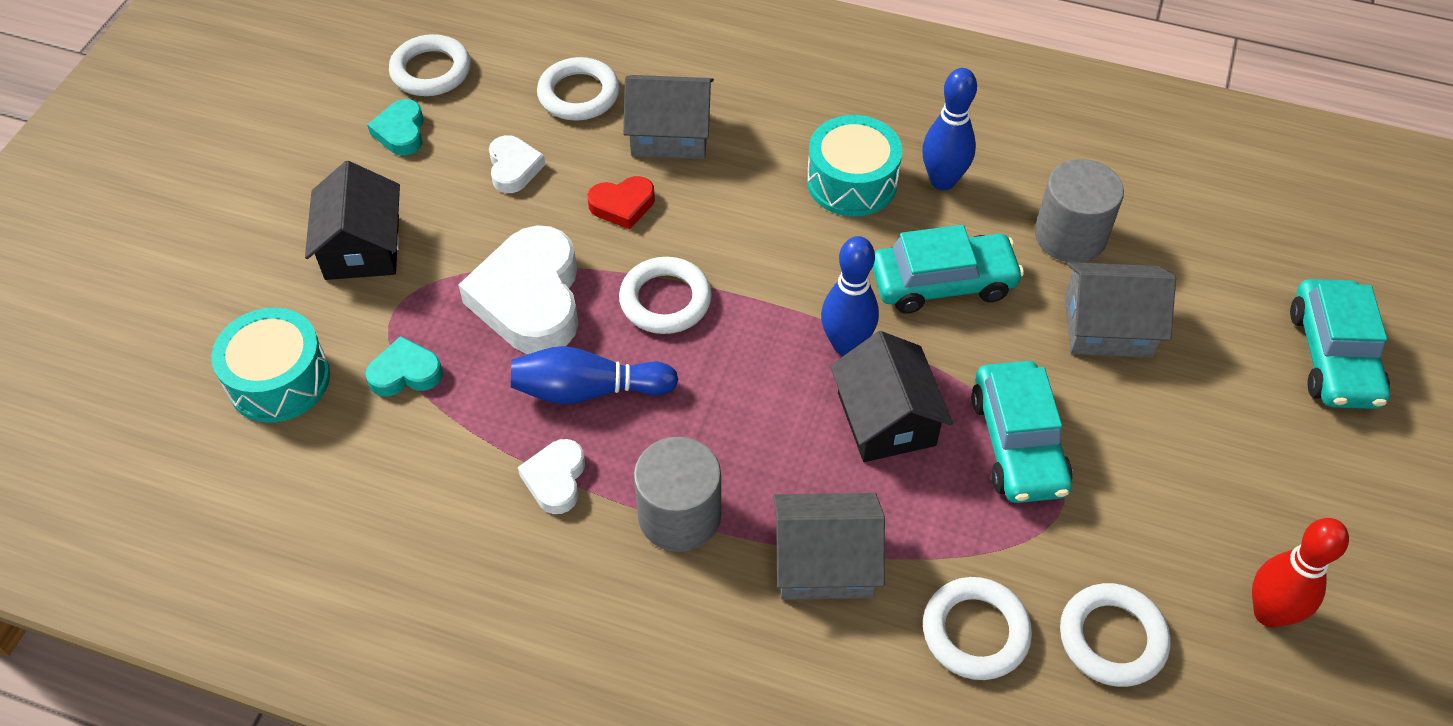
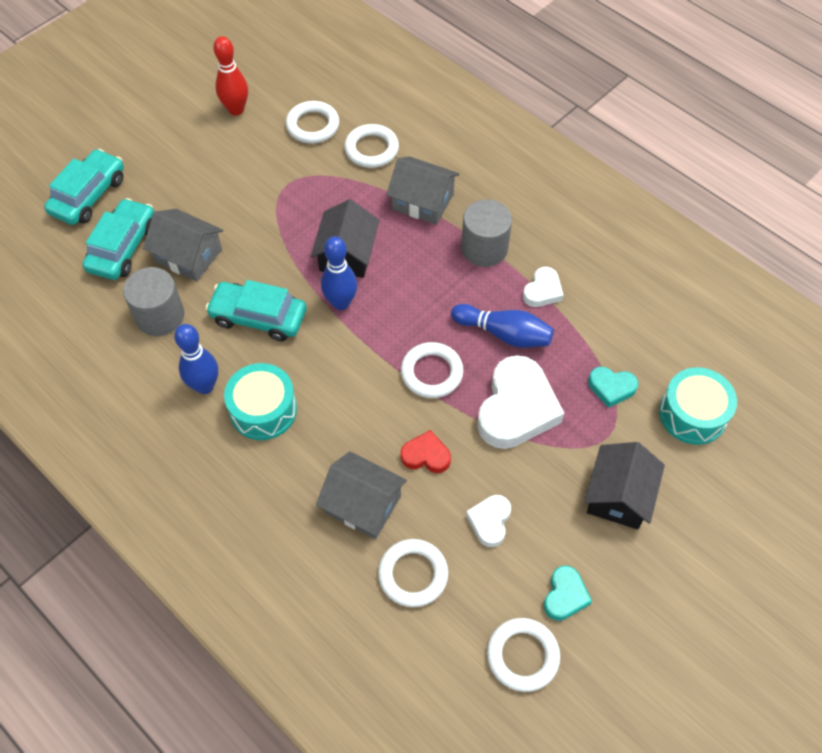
camera: 155 degrees left, 5 degrees up
(1018, 443) = (287, 217): turquoise car -> turquoise car (123, 247)

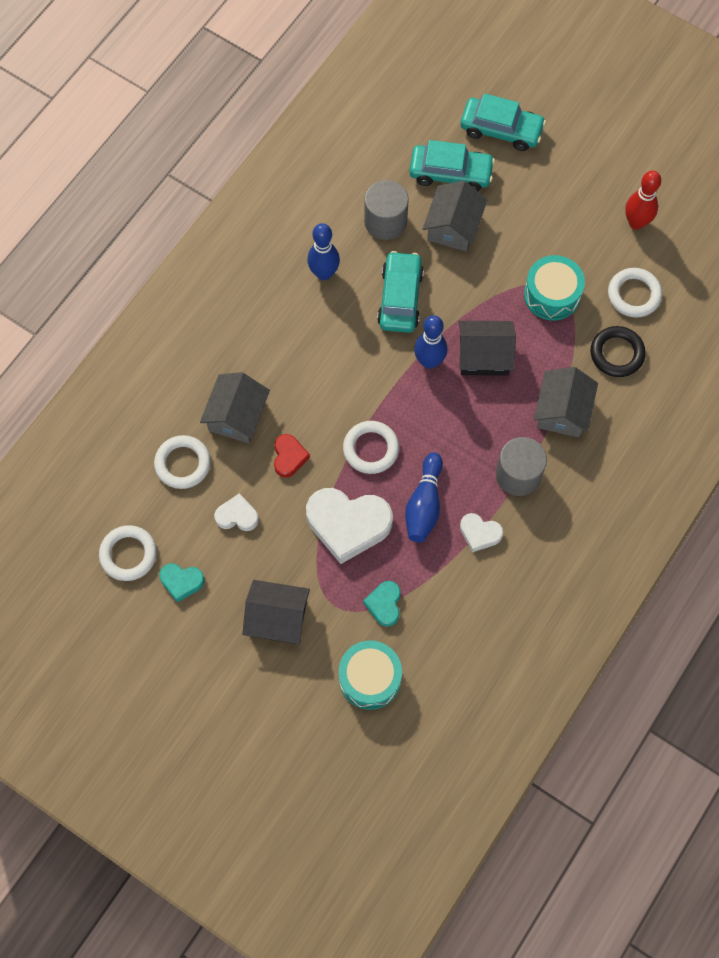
camera: 80 degrees right, 10 degrees up
(263, 410) = (309, 323): turquoise drum -> turquoise drum (552, 295)
(371, 149) = (617, 353): white ring -> black ring

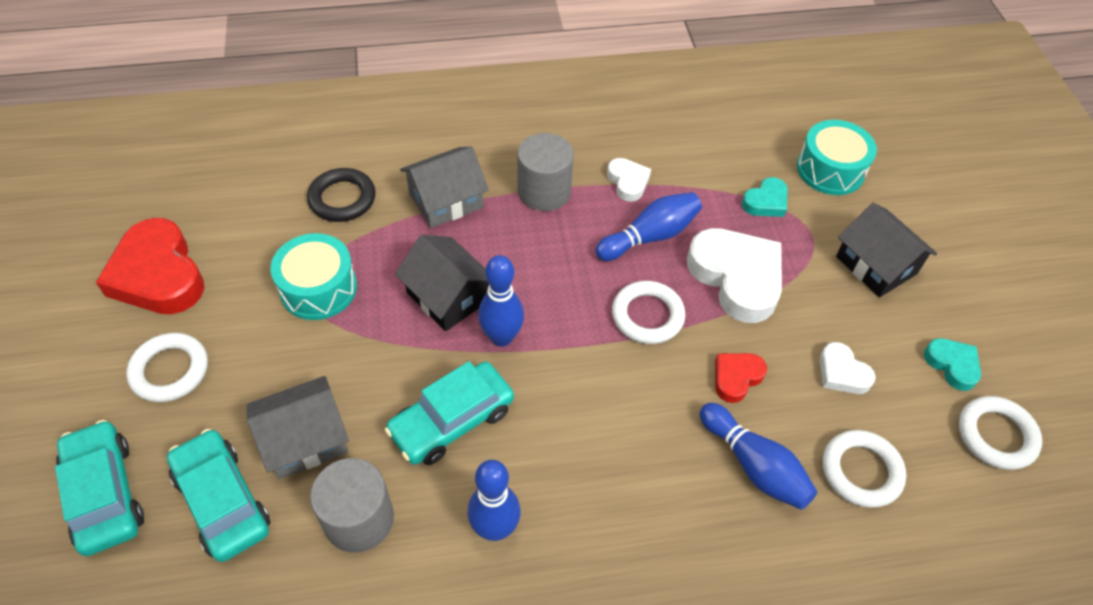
camera: 135 degrees left, 15 degrees down
(237, 416) = (754, 465): grey house -> blue bowling pin
(634, 295) = (258, 225): white ring -> white ring (170, 370)
(636, 222) = (158, 275): red bowling pin -> red heart

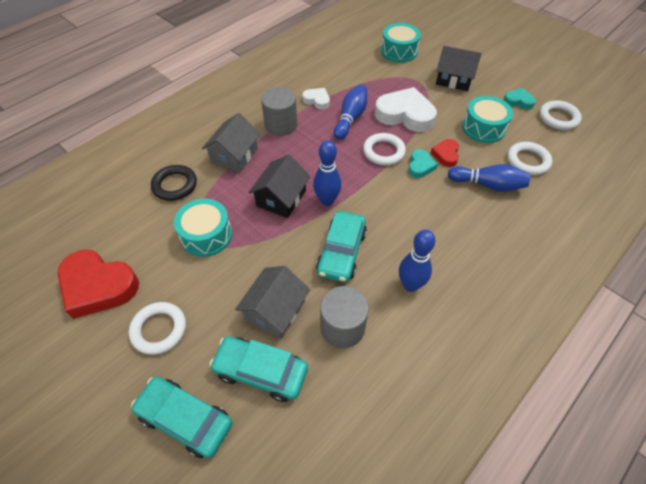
camera: 35 degrees left, 0 degrees up
(448, 296) = (281, 198): black house -> black house turned 75 degrees counterclockwise
(766, 202) = (386, 77): turquoise heart -> turquoise heart (420, 166)
(842, 373) = (483, 128): white heart -> turquoise drum

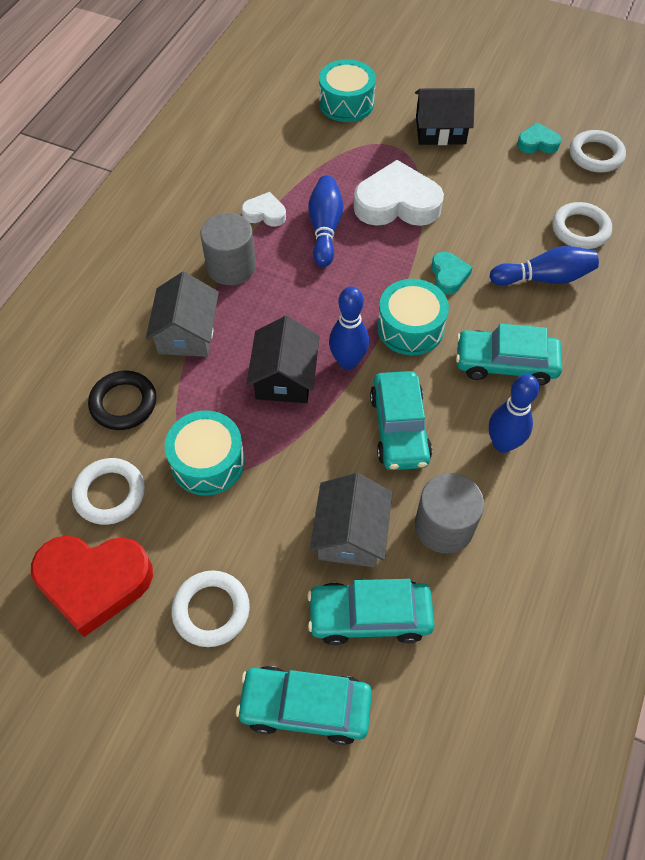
camera: 20 degrees left, 5 degrees up
(383, 152) = (392, 268): white ring -> white ring (110, 494)
(436, 232) = (505, 364): none -> turquoise car
(446, 155) = (475, 249): red heart -> none
(483, 128) = (507, 196): turquoise drum -> turquoise drum (410, 328)

